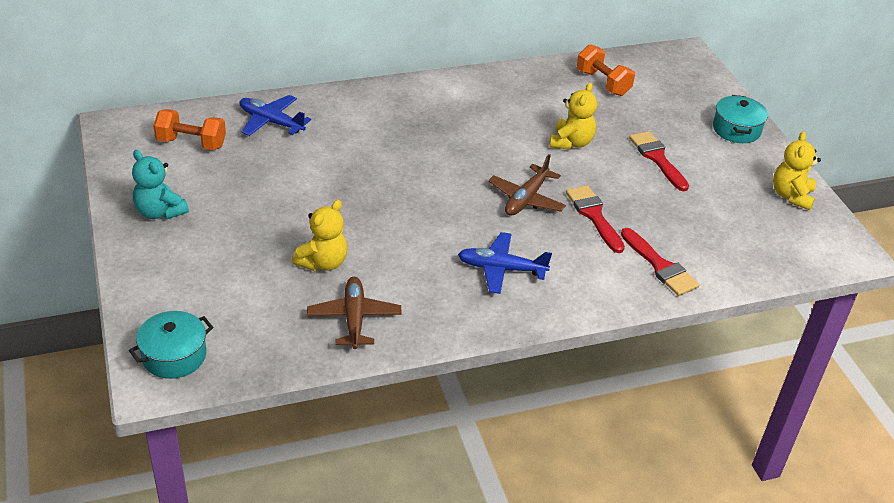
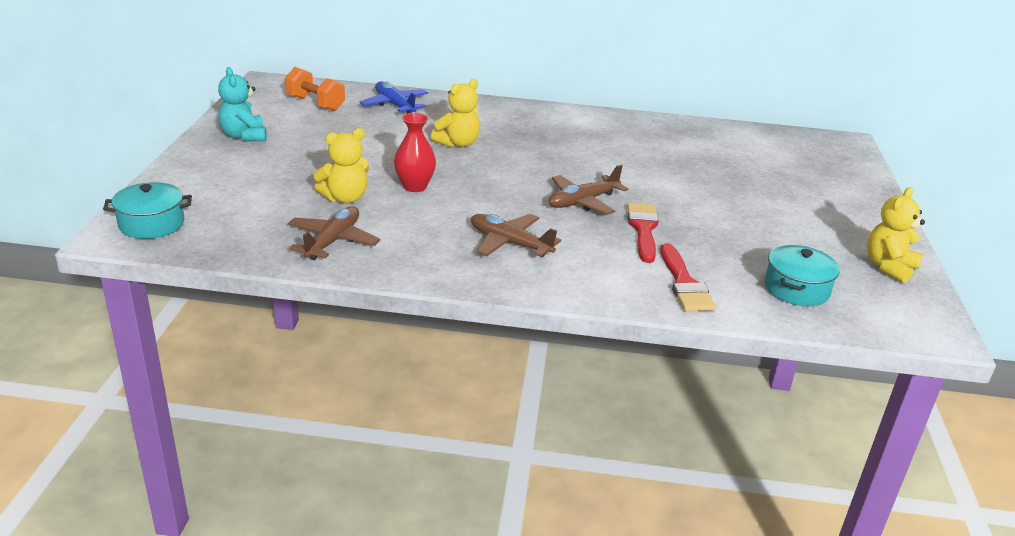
camera: 25 degrees right, 10 degrees down
(373, 227) = (414, 186): none -> red vase
(501, 269) = (510, 243): blue plane -> brown plane
(571, 143) = (665, 175): yellow teddy bear -> yellow teddy bear (458, 143)
(603, 83) = (735, 143): orange dumbbell -> none
(657, 158) = (750, 205): red brush -> none
(736, 129) = (860, 204): turquoise pot -> turquoise pot (796, 289)

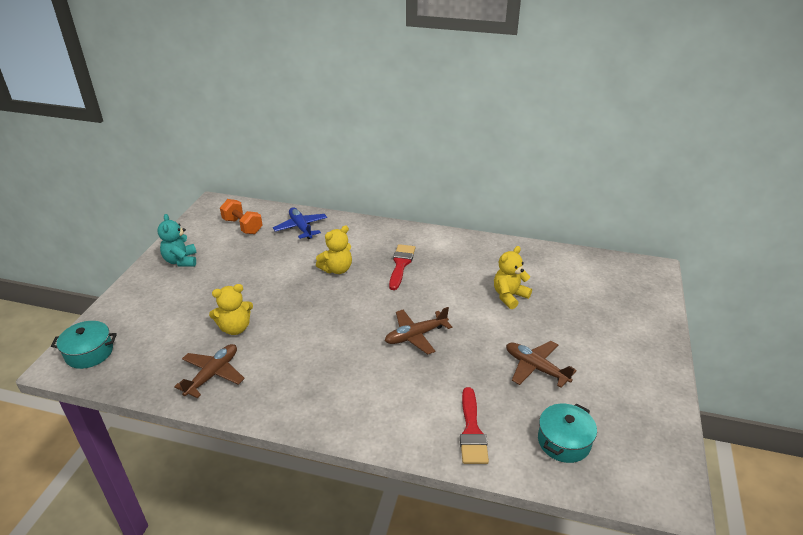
camera: 10 degrees right, 5 degrees up
(414, 186) = (290, 316): red vase -> none
(510, 243) = (345, 381): brown plane -> brown plane (535, 368)
(643, 229) = (455, 368): red brush -> red brush (401, 264)
(888, 267) = (651, 418): yellow teddy bear -> yellow teddy bear (509, 296)

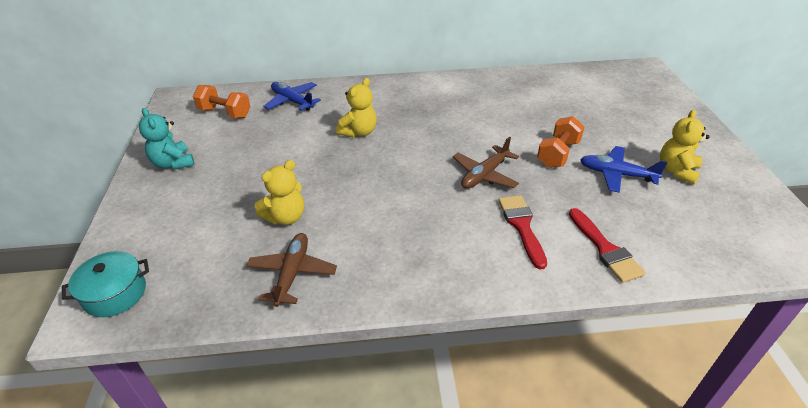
camera: 20 degrees left, 5 degrees up
(401, 264) = (421, 113): red brush -> red brush (522, 226)
(495, 334) = (558, 154): none -> orange dumbbell
(509, 296) = (544, 118): yellow teddy bear -> yellow teddy bear (677, 171)
(535, 368) = (616, 174): brown plane -> blue plane
(564, 441) = (692, 233): turquoise pot -> none

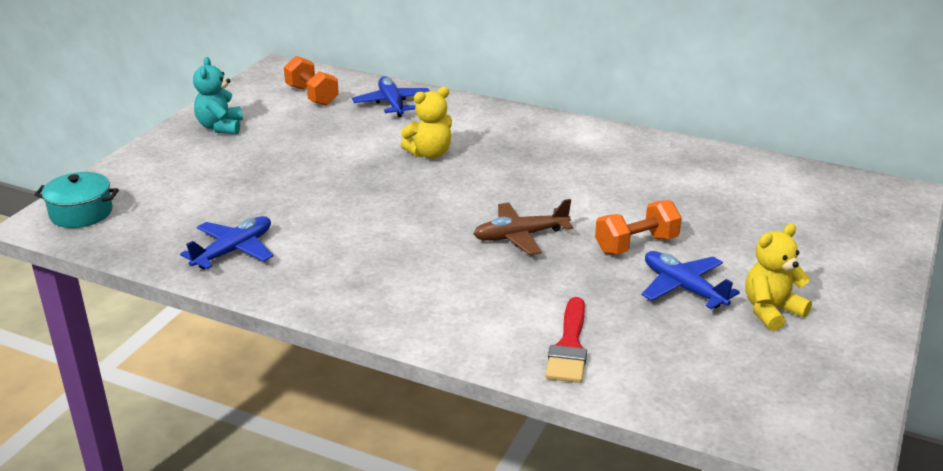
camera: 30 degrees right, 10 degrees down
(286, 217) = (275, 205): yellow teddy bear -> none
(292, 273) = (234, 251): brown plane -> blue plane
(522, 226) = (501, 294): red brush -> none

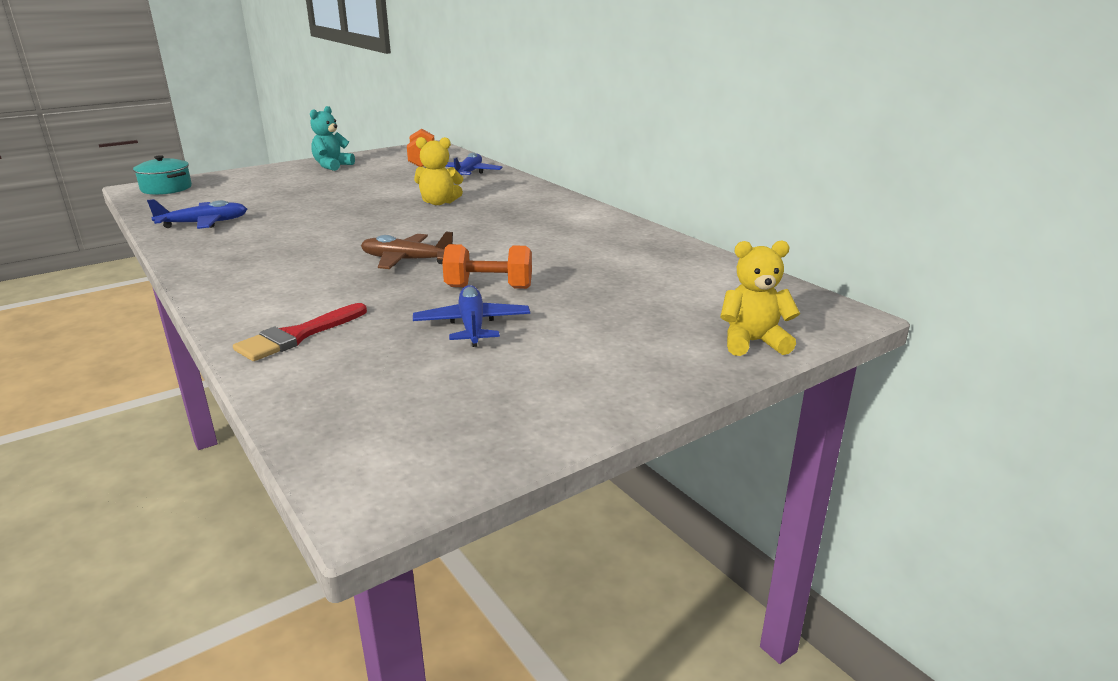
camera: 30 degrees right, 5 degrees down
(771, 311) = (522, 364): yellow teddy bear -> yellow teddy bear (753, 342)

